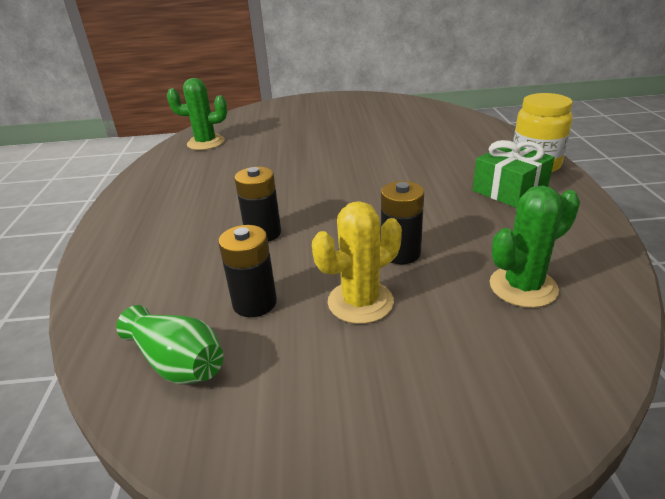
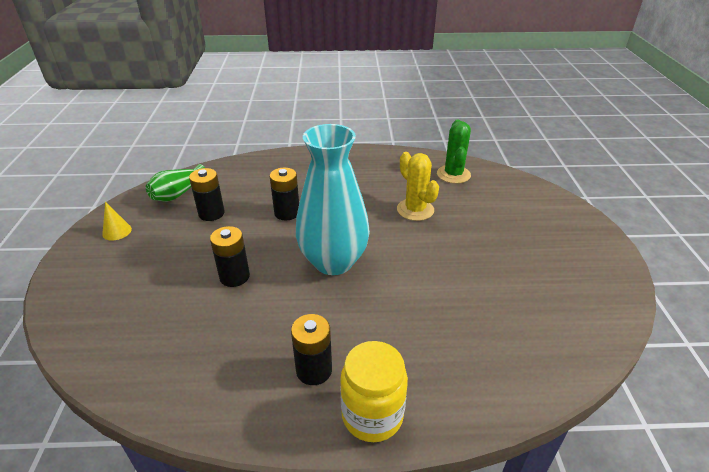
camera: 90 degrees right, 5 degrees up
(302, 424) = (117, 231): none -> yellow cone
(360, 194) = (333, 261): none -> turquoise vase
(360, 302) = (190, 254): yellow cactus -> yellow cactus (415, 210)
(509, 190) = (314, 370): green gift -> black battery
(523, 287) = (164, 336): green cactus -> none

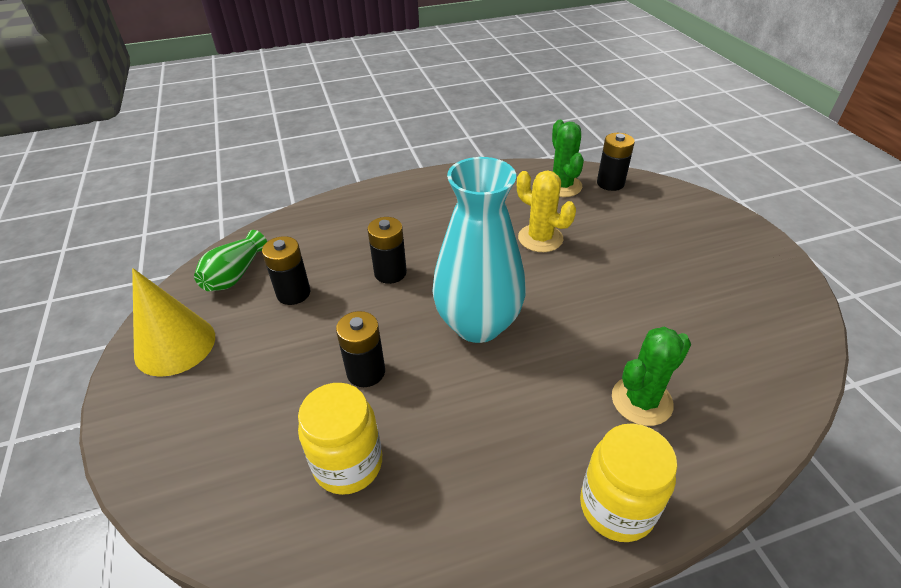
camera: 15 degrees left, 5 degrees up
(117, 231) = (175, 345): yellow cone -> yellow cone, size x2.06
(191, 334) = (348, 464): none -> yellow jar
(314, 370) = (523, 469): black battery -> black battery (610, 183)
(434, 344) = (641, 401): none -> green cactus

